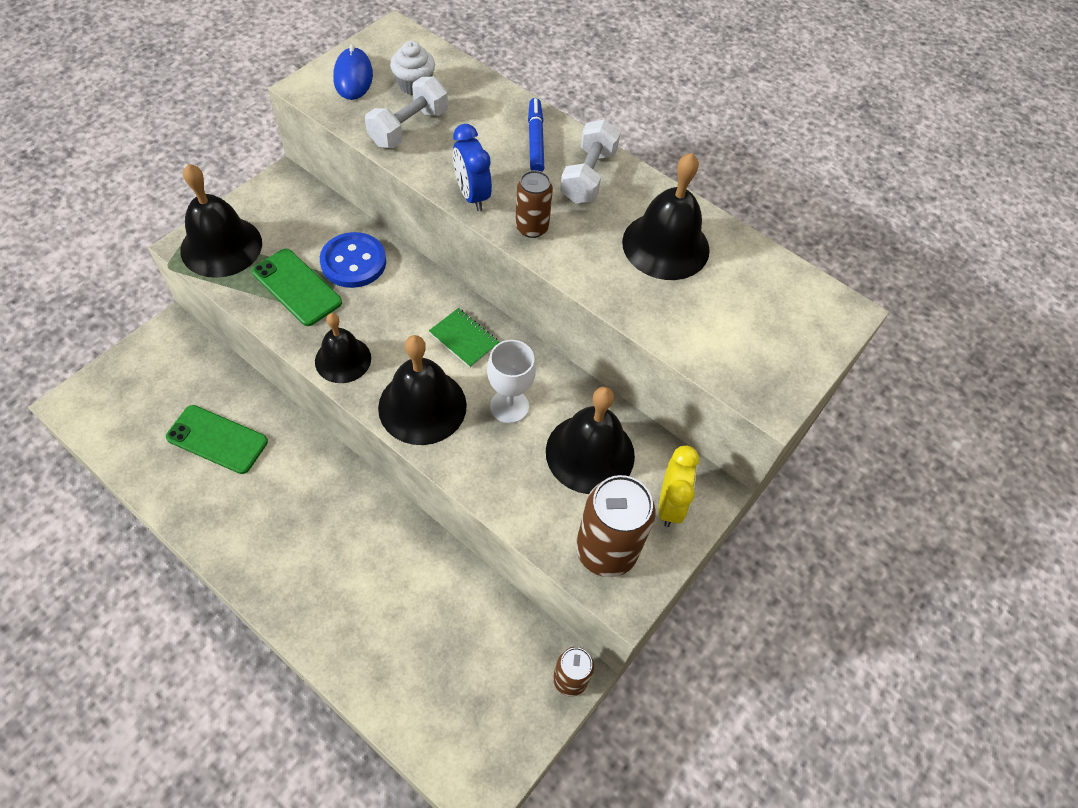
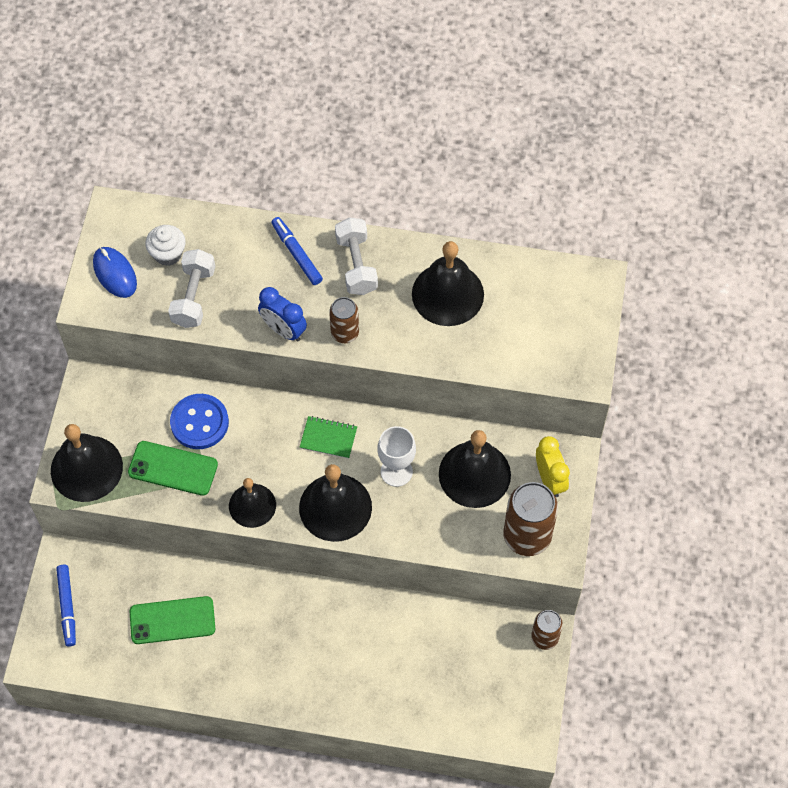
camera: 25 degrees left, 5 degrees up
(138, 374) = (67, 607): none -> blue marker

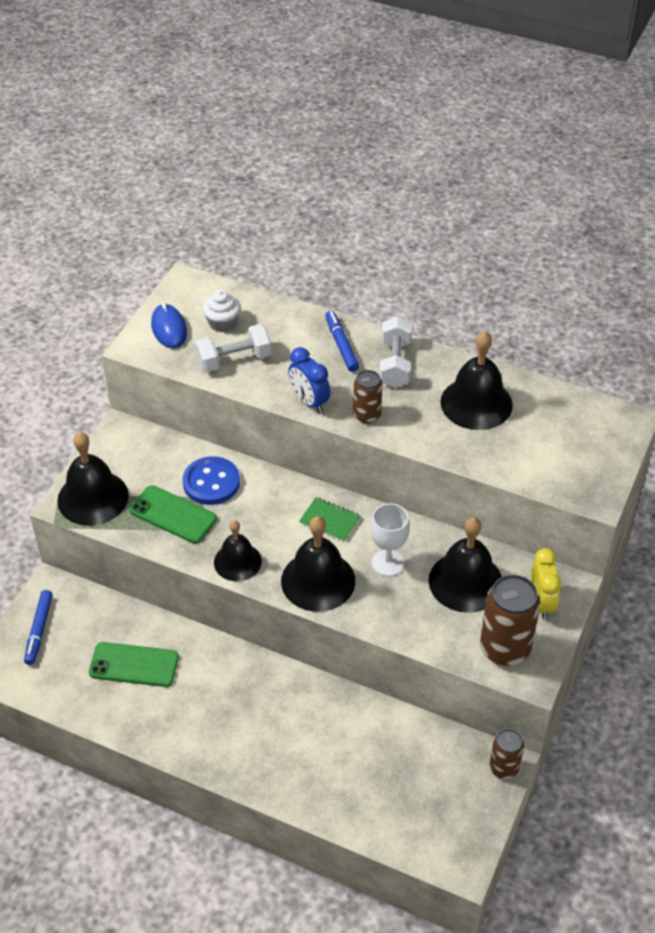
camera: 15 degrees right, 15 degrees down
(194, 297) = (234, 360): white dumbbell -> white dumbbell turned 45 degrees clockwise

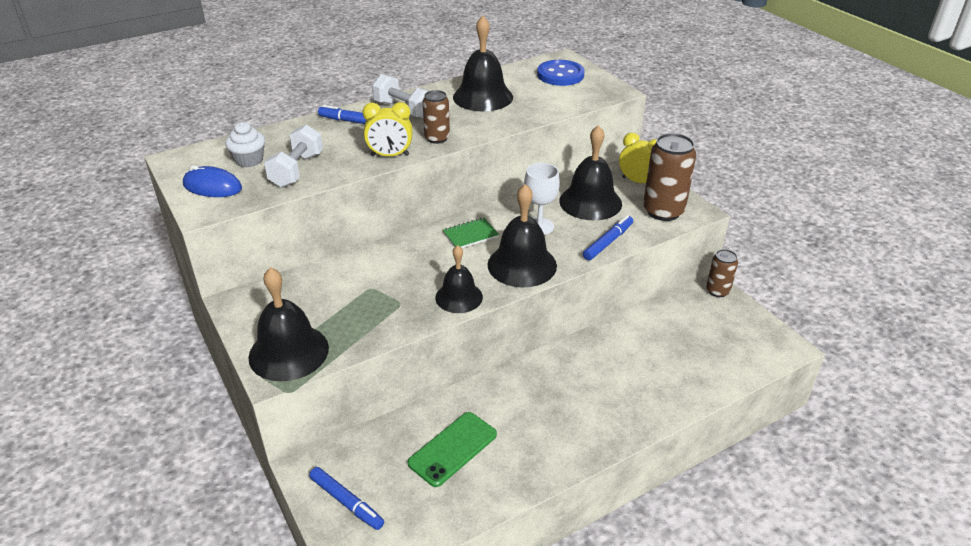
camera: 55 degrees left, 10 degrees down
(173, 514) = (368, 311): green phone -> none
(211, 482) = (360, 276): blue button -> blue button (560, 75)
(309, 401) = (390, 155): blue clock -> yellow clock
(409, 627) = (608, 242): none -> blue marker

